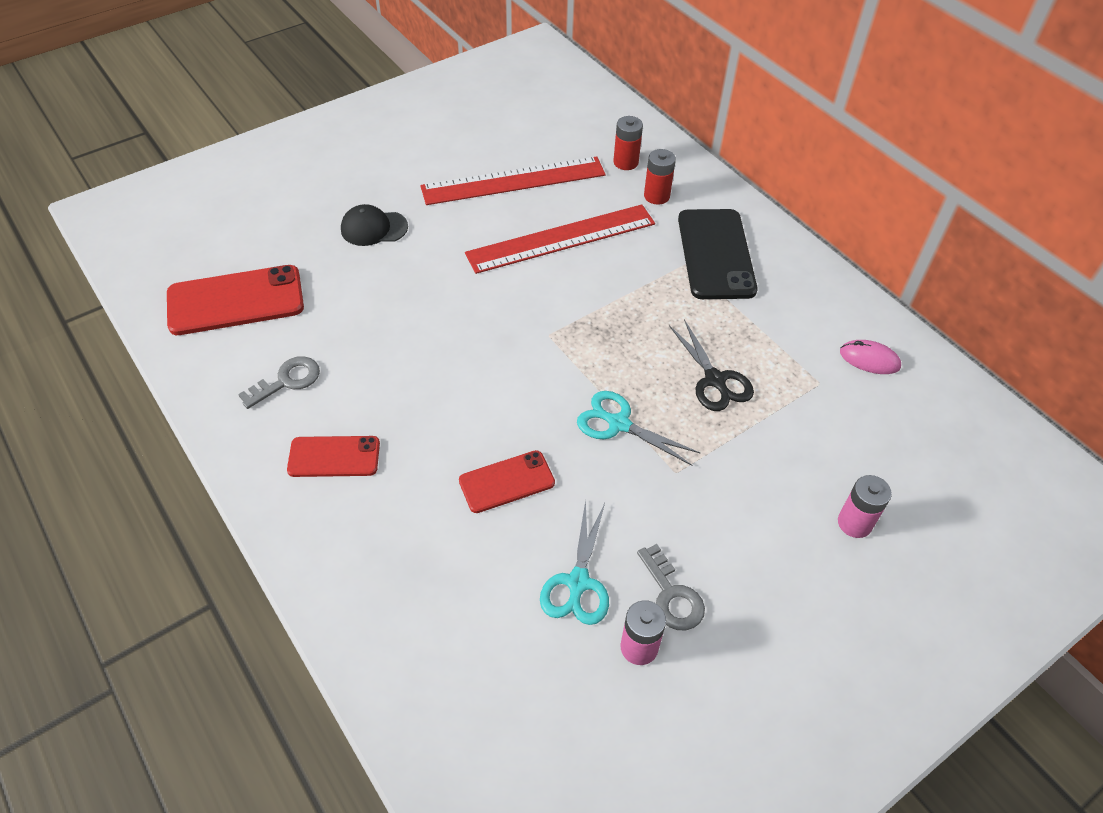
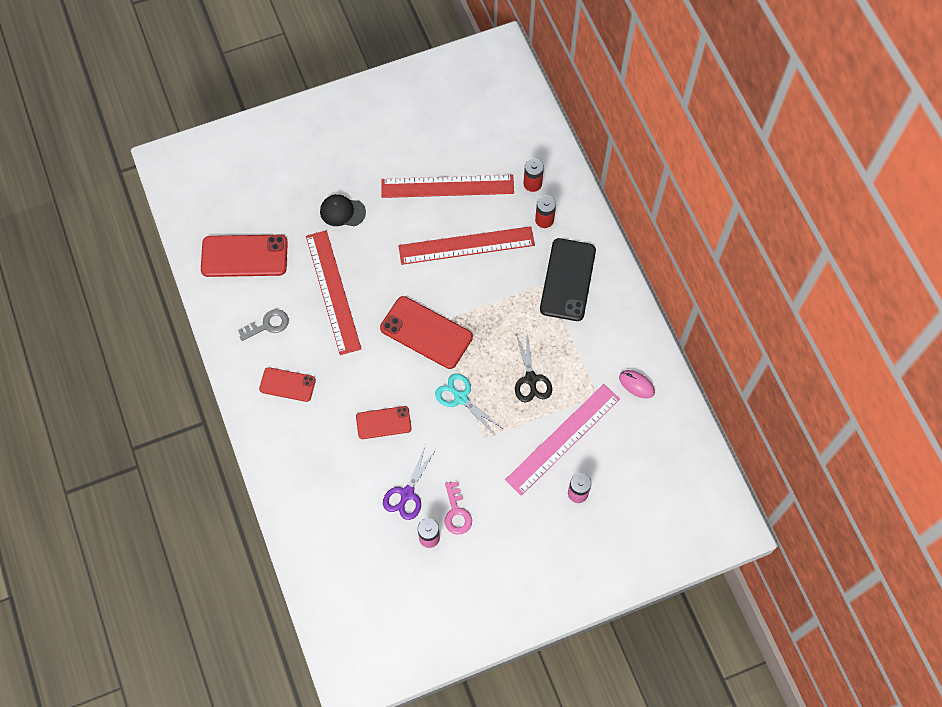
camera: 15 degrees right, 15 degrees up
(382, 322) = (333, 291): none -> red ruler
(537, 349) = (426, 332): none -> red phone
(578, 582) = (407, 493): turquoise scissors -> purple scissors
(672, 595) = (456, 512): grey key -> pink key
(796, 450) = (563, 439): none -> pink ruler

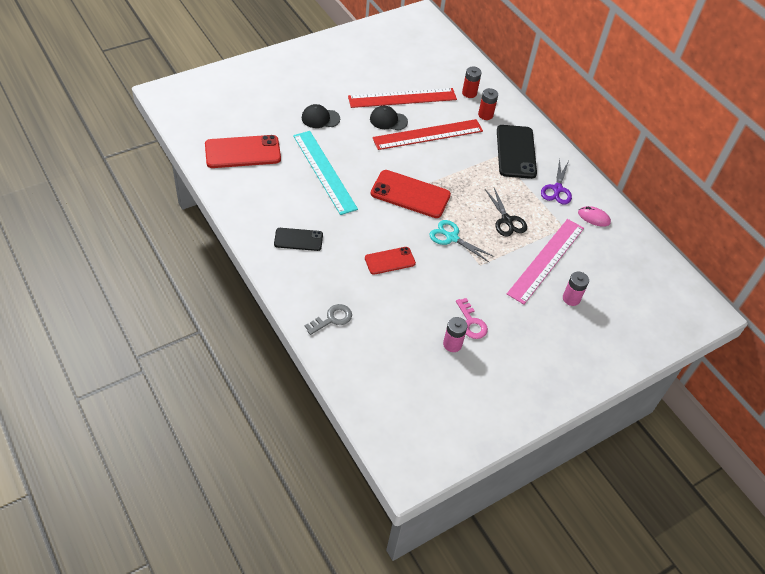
camera: 15 degrees left, 15 degrees down
(268, 325) = (272, 198): grey key -> grey key (332, 319)
(287, 384) = (298, 239): red phone -> black phone
(333, 291) = (324, 171): red ruler -> turquoise ruler
(407, 493) = (424, 312): purple scissors -> purple scissors (557, 189)
(423, 220) = (388, 120): none -> black cap

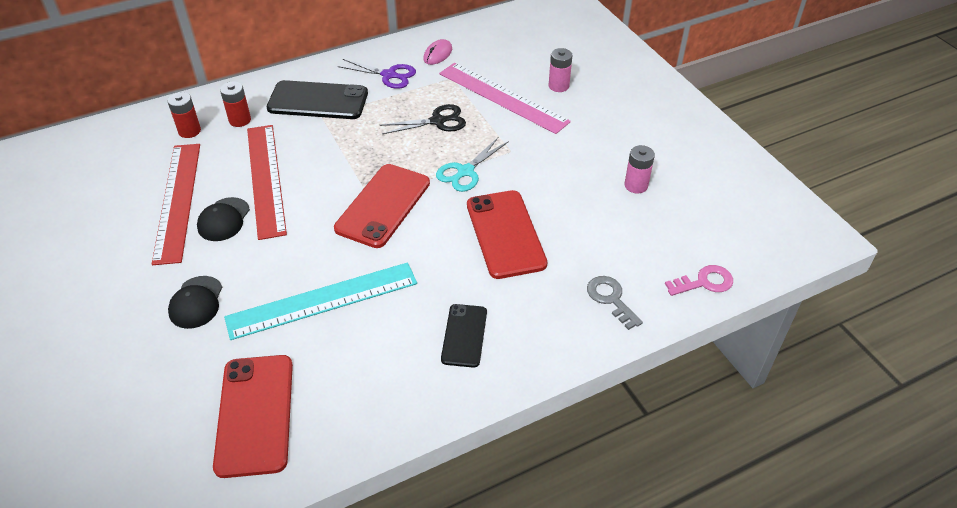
camera: 80 degrees left, 5 degrees down
(390, 261) = (505, 234): red phone -> red phone, size x1.67
(471, 322) = (601, 166): pink key -> pink key (704, 282)

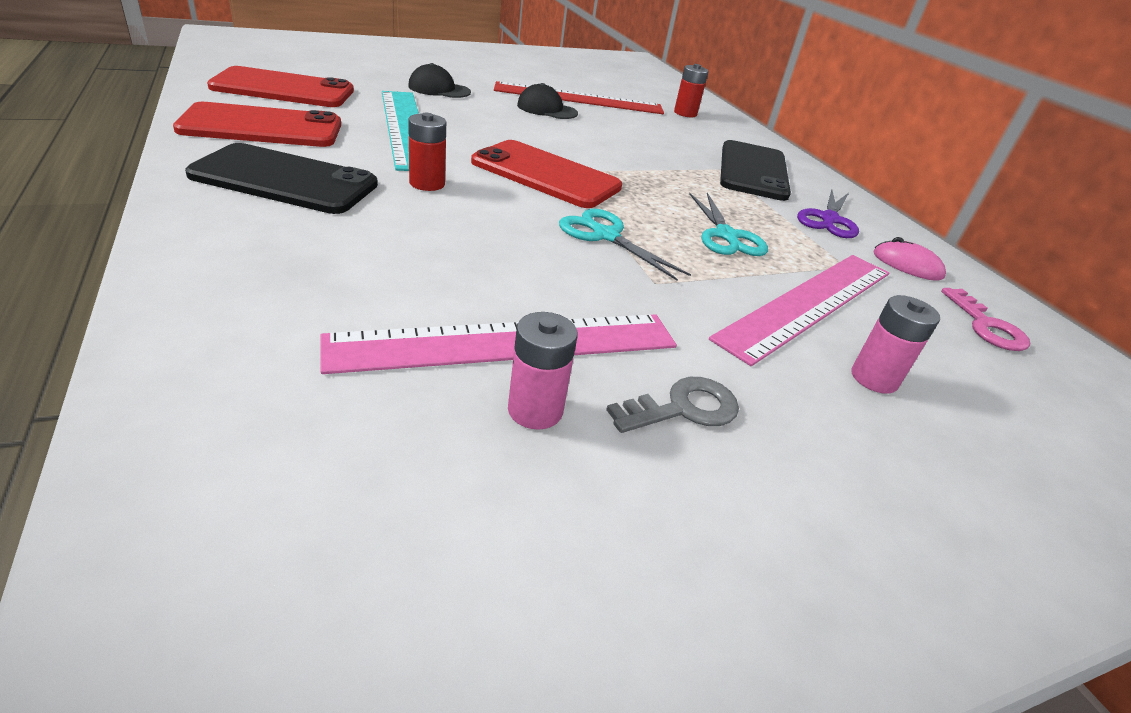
camera: 90 degrees right, 10 degrees down
(240, 120) = (706, 133): red battery -> red battery (427, 183)
(265, 179) = (606, 130): red ruler -> none
(437, 121) = (726, 236): black scissors -> turquoise scissors
(464, 335) = (285, 180): black phone -> black phone, size x1.67
(505, 234) = (455, 240): red phone -> red phone (262, 127)
(595, 199) = (507, 343): none -> pink ruler
(611, 299) = (244, 299): grey key -> grey key (683, 408)
(704, 282) = (177, 433): pink key -> pink key (986, 326)

